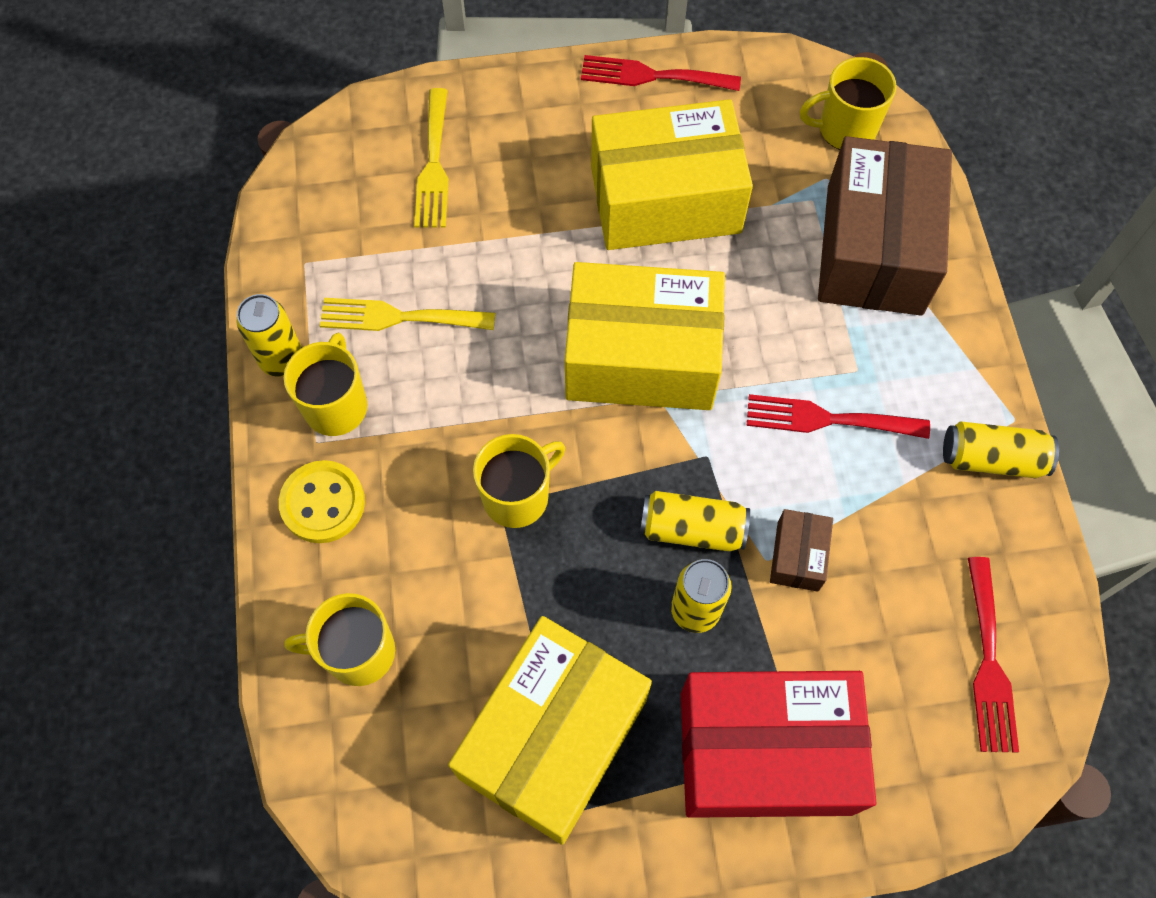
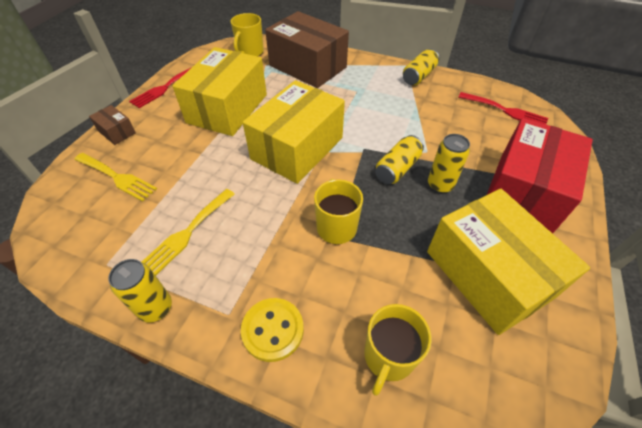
camera: 60 degrees left, 15 degrees down
(336, 405) = (213, 290): yellow mug -> none
(797, 556) = (430, 141): brown box -> brown box (117, 132)
(827, 419) = (372, 107): red fork -> none

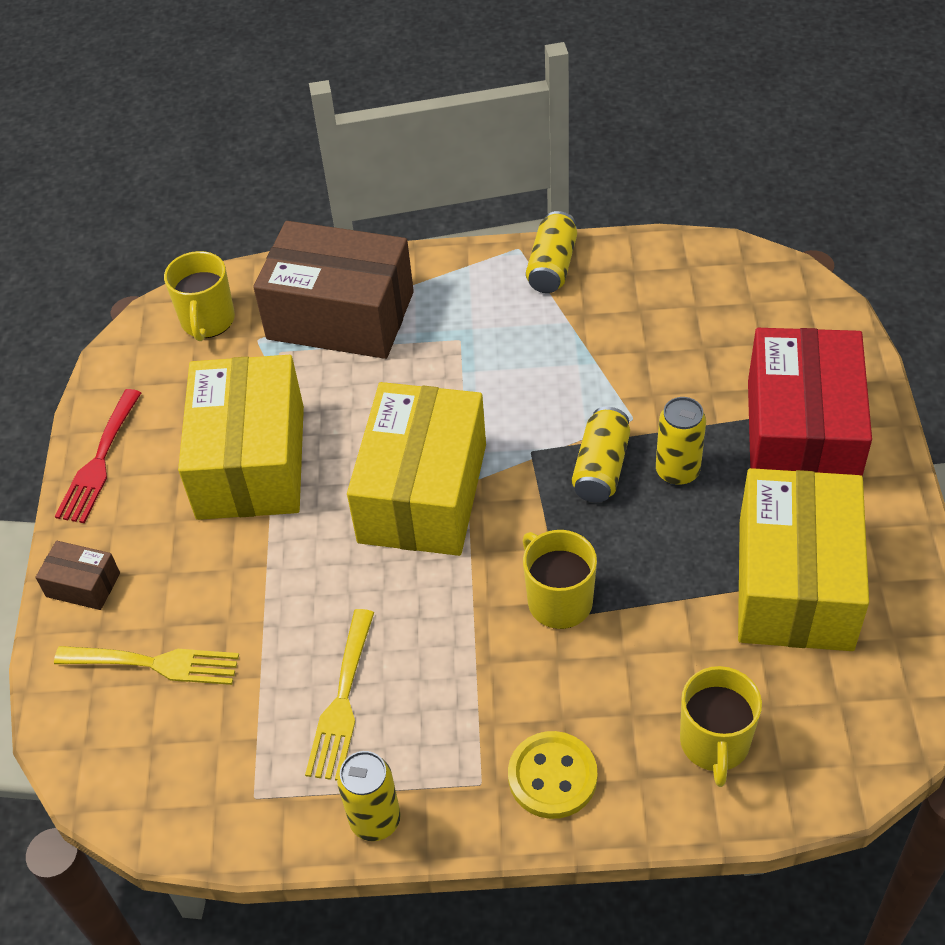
camera: 20 degrees left, 0 degrees up
(488, 274) = (795, 583): yellow box -> yellow box turned 60 degrees clockwise
(505, 111) = (724, 290): red fork -> none

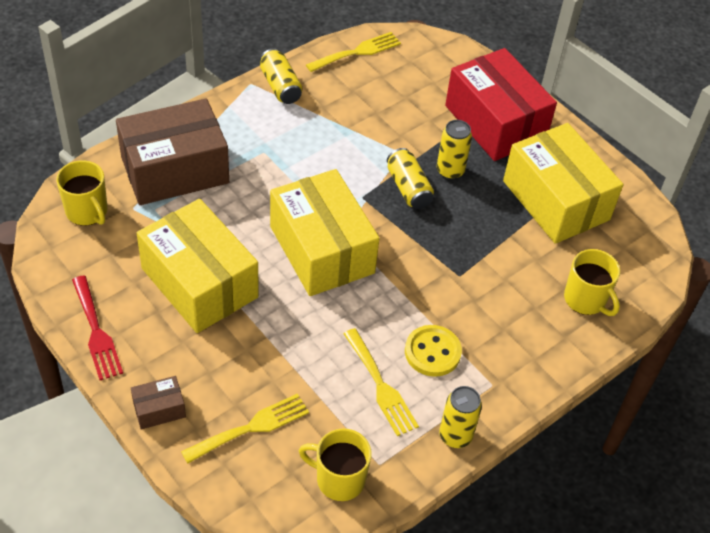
camera: 45 degrees left, 0 degrees up
(552, 776) = (524, 360): yellow button -> yellow button (432, 352)
(558, 601) = (448, 270): yellow mug -> yellow mug (339, 479)
(690, 262) = (357, 52): none -> yellow fork

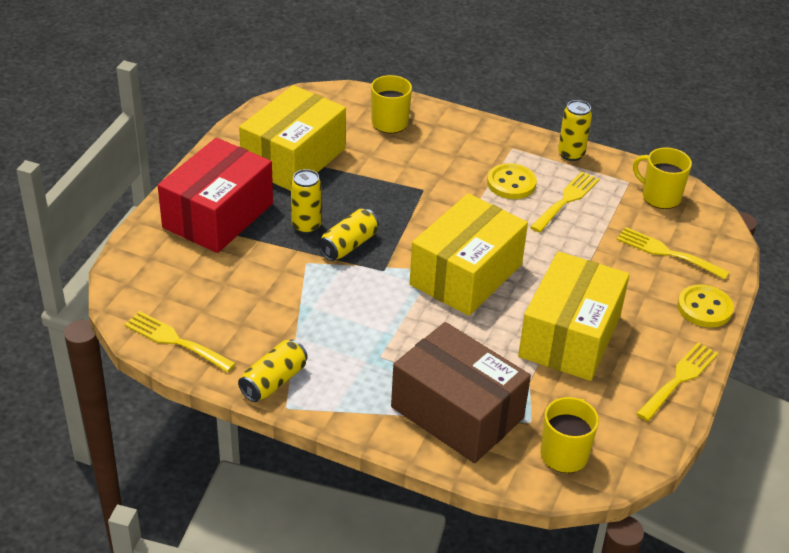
camera: 115 degrees left, 10 degrees down
(96, 332) = (679, 379): red fork -> yellow fork
(159, 409) = (704, 308): brown box -> yellow button
(339, 479) = (660, 196): yellow mug -> yellow mug turned 135 degrees clockwise

